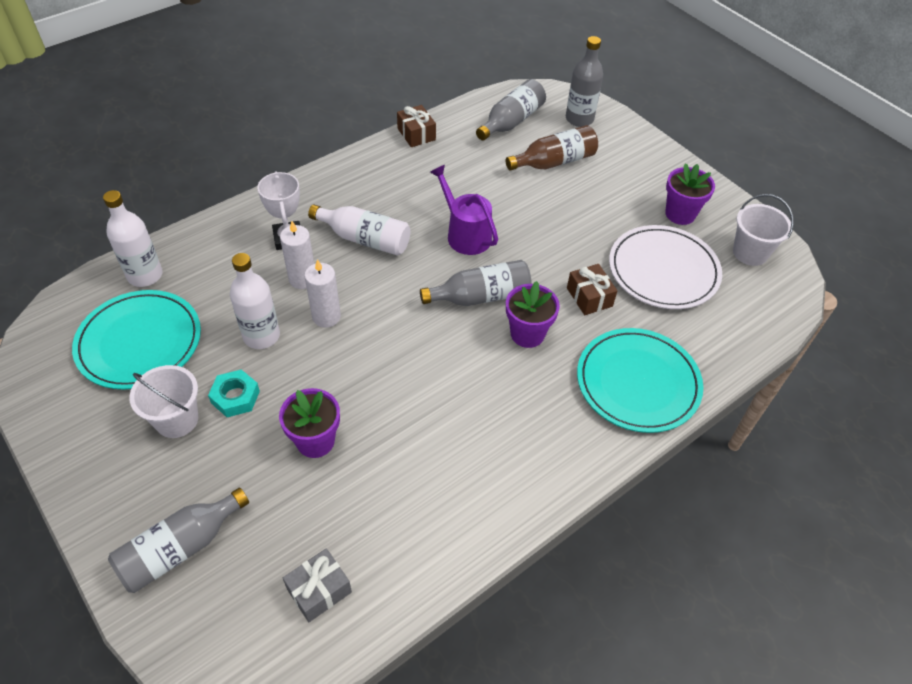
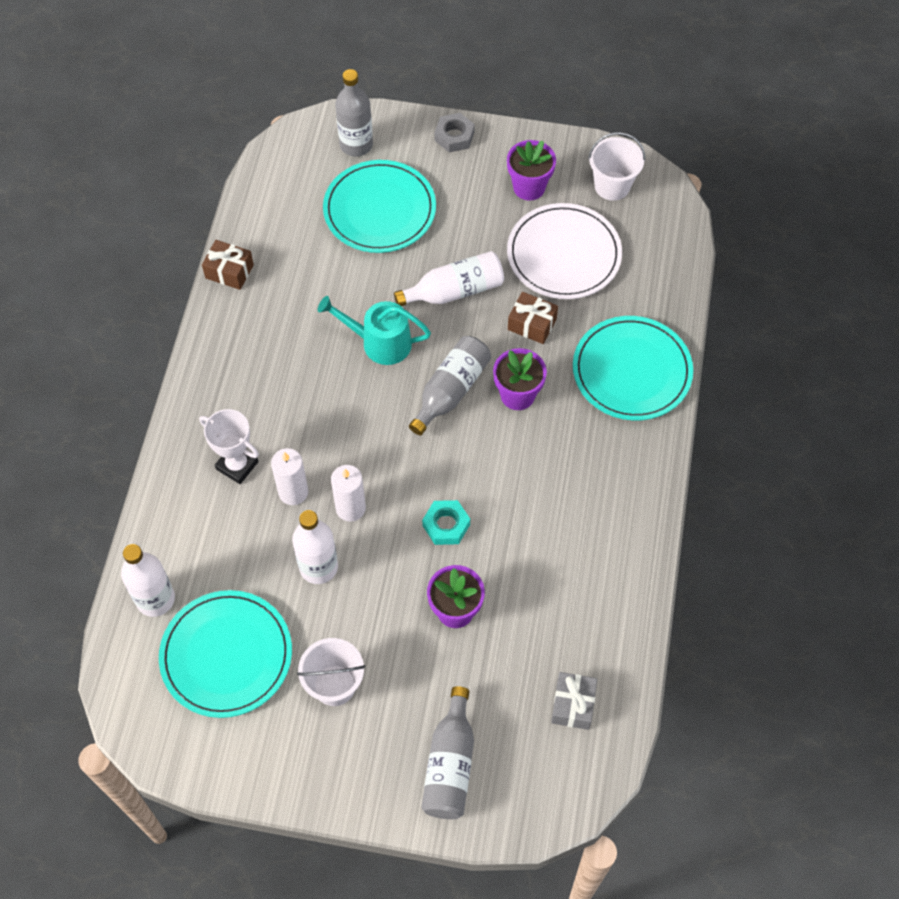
camera: 40 degrees left, 10 degrees up
(235, 397) = (357, 630): turquoise nut -> turquoise nut (446, 525)
(365, 239) = (302, 414): white bottle -> white bottle (454, 291)
(465, 234) = (380, 342): purple watering can -> turquoise watering can
(511, 121) = (299, 192): grey bottle -> none
(554, 162) = (379, 210): brown bottle -> turquoise plate
(655, 153) = (454, 136): none -> grey nut

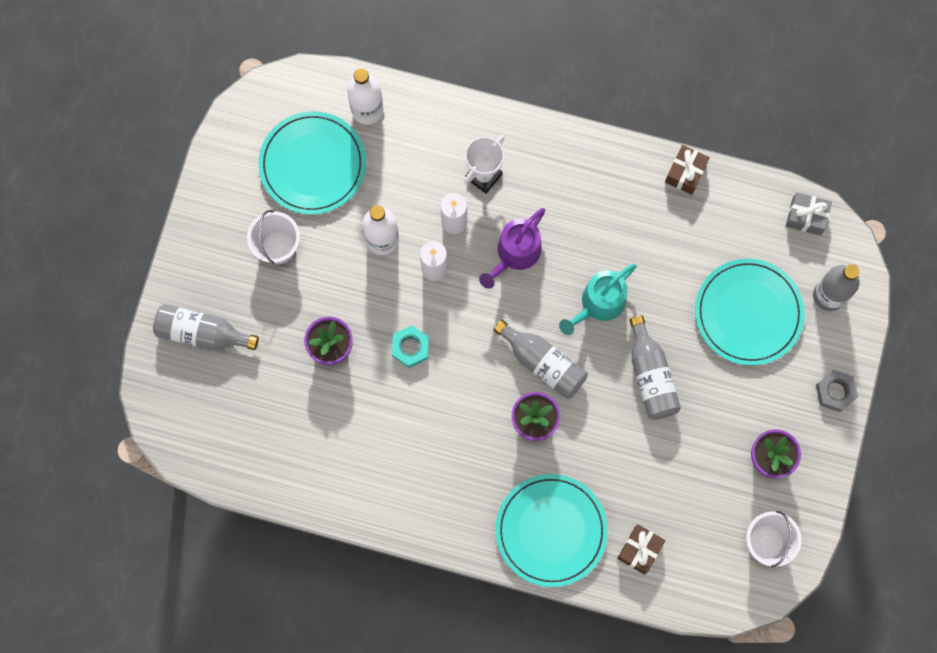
camera: 95 degrees right, 15 degrees up
(328, 427) = (515, 254): none -> purple watering can
(380, 342) = (599, 304): turquoise watering can -> turquoise watering can turned 150 degrees counterclockwise
(454, 291) = (651, 376): white bottle -> grey bottle
(532, 324) = (608, 444): brown gift -> brown gift (639, 550)
(564, 254) = (685, 483): white plate -> none
(573, 705) = (239, 436): grey gift -> grey gift (806, 217)

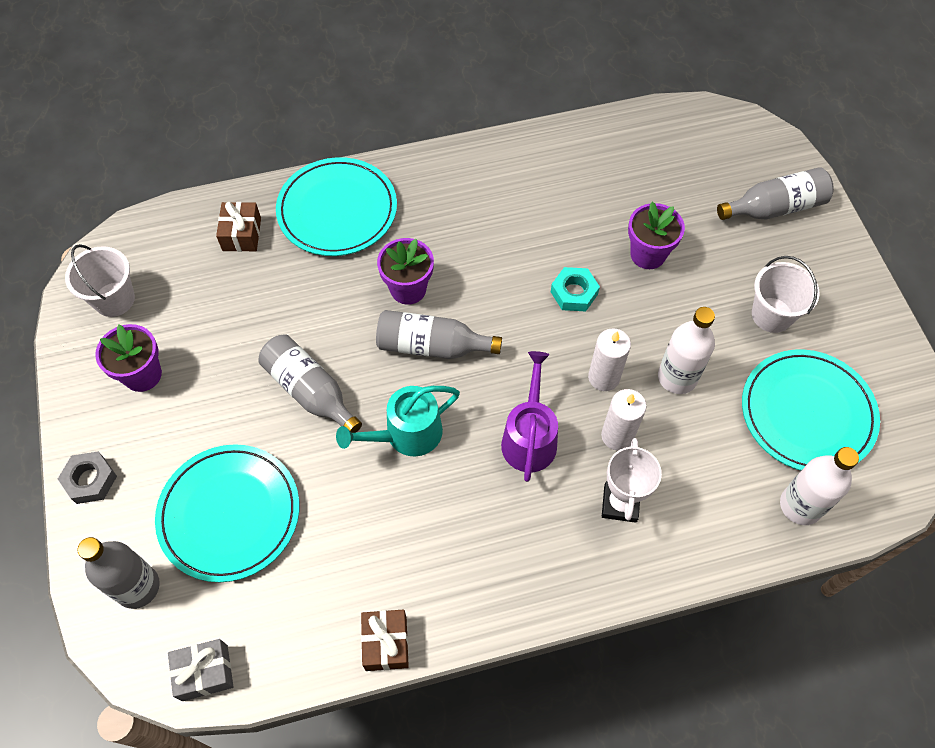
camera: 150 degrees right, 15 degrees down
(599, 304) = (407, 434): turquoise watering can -> turquoise watering can turned 135 degrees counterclockwise

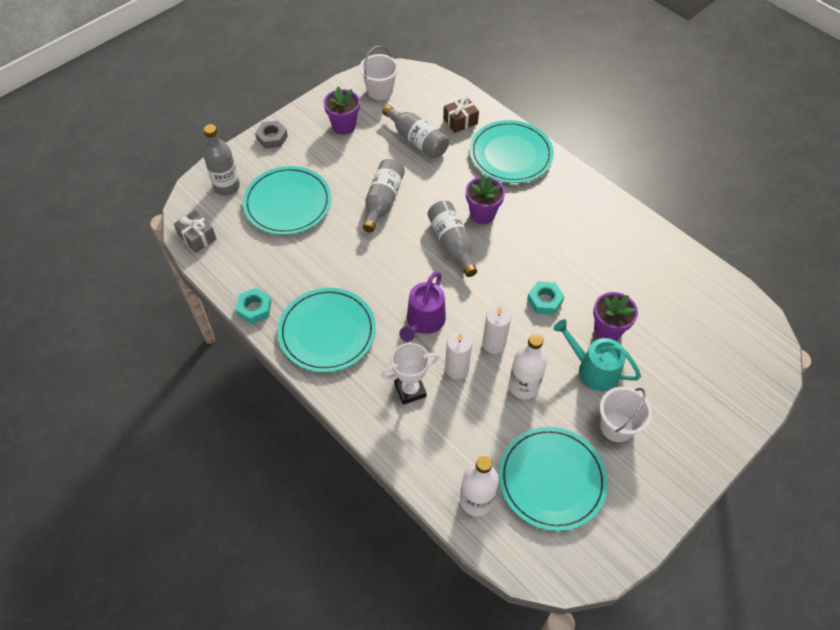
camera: 60 degrees right, 5 degrees down
(386, 643) = (254, 308): brown gift -> turquoise nut
(407, 434) = (385, 259): turquoise watering can -> turquoise watering can (593, 369)
(480, 562) = (327, 332): none -> turquoise plate
(529, 438) = (423, 321): purple watering can -> purple watering can turned 135 degrees clockwise
(774, 208) = (712, 394): grey bottle -> grey bottle (417, 140)

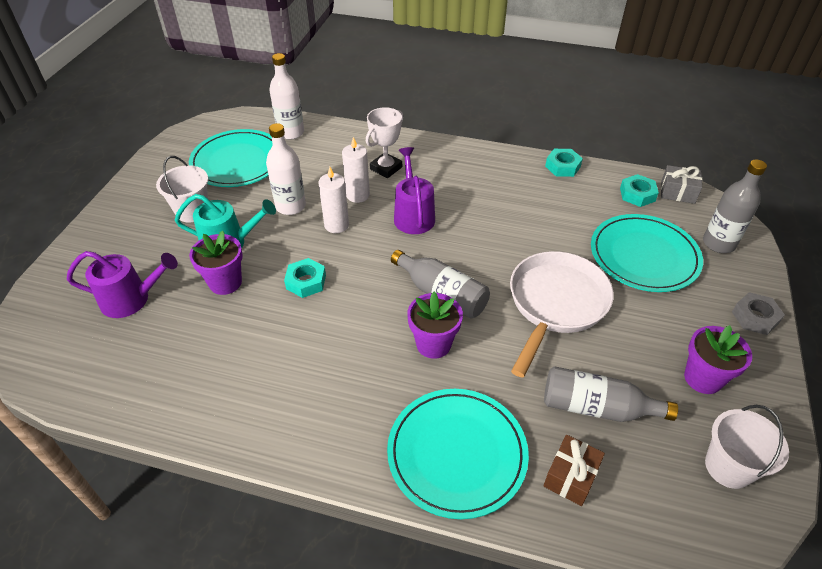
camera: 150 degrees right, 10 degrees down
(229, 251) = (637, 194): none -> turquoise nut
(327, 332) = (488, 176): turquoise plate -> none
(382, 201) = (555, 304): grey bottle -> white pan
(686, 350) = (131, 299): none -> purple watering can

